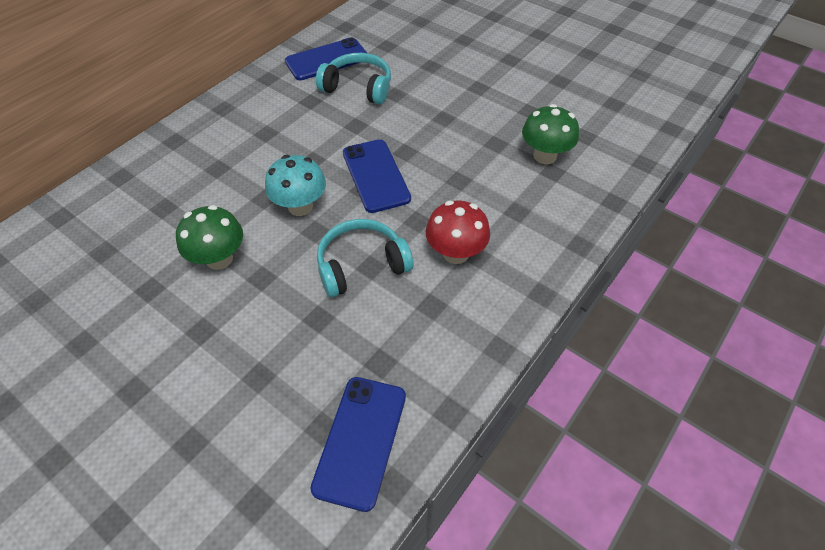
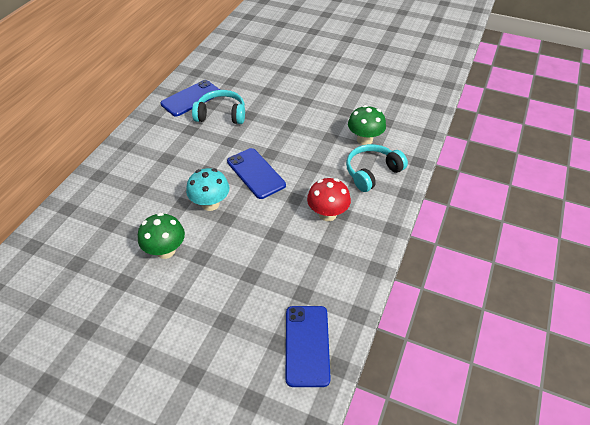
camera: 15 degrees left, 5 degrees down
(361, 265) = (267, 234): turquoise headphones -> turquoise headphones (372, 172)

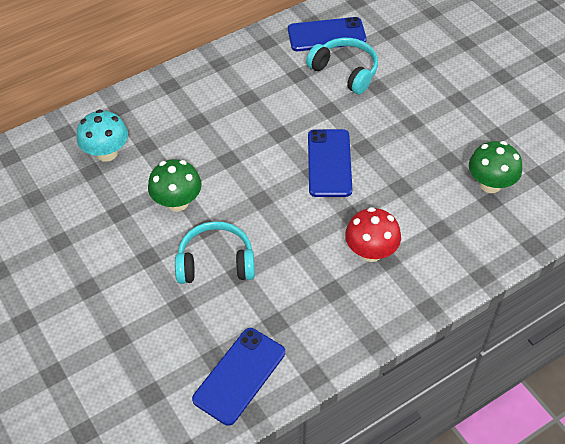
camera: 35 degrees right, 5 degrees up
(210, 204) = (256, 174): turquoise mushroom -> turquoise mushroom (107, 153)
(372, 172) = (464, 229): turquoise headphones -> turquoise headphones (216, 262)

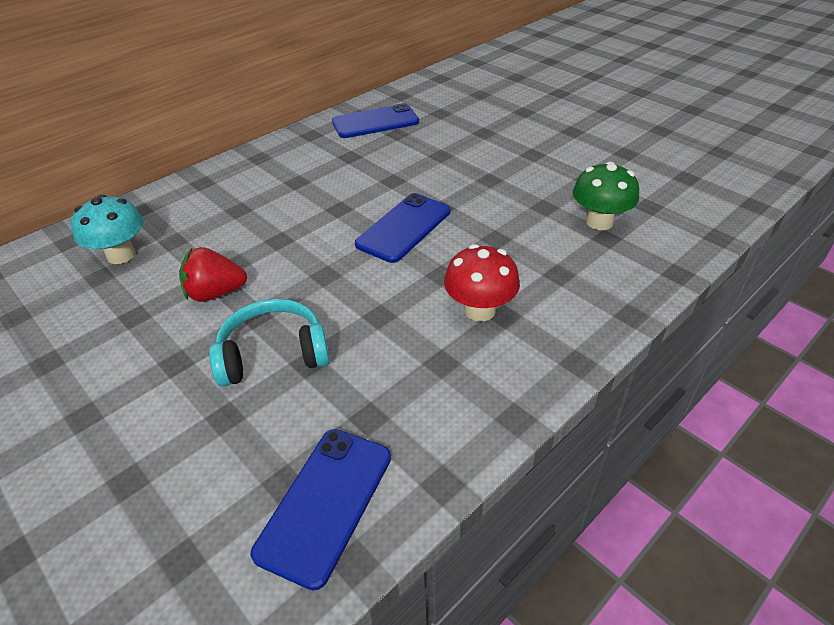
camera: 10 degrees left, 10 degrees down
(177, 202) = (216, 293): green mushroom -> red strawberry
(329, 163) = (404, 228): blue phone -> blue phone turned 45 degrees clockwise
(345, 71) = (402, 147): turquoise headphones -> none

